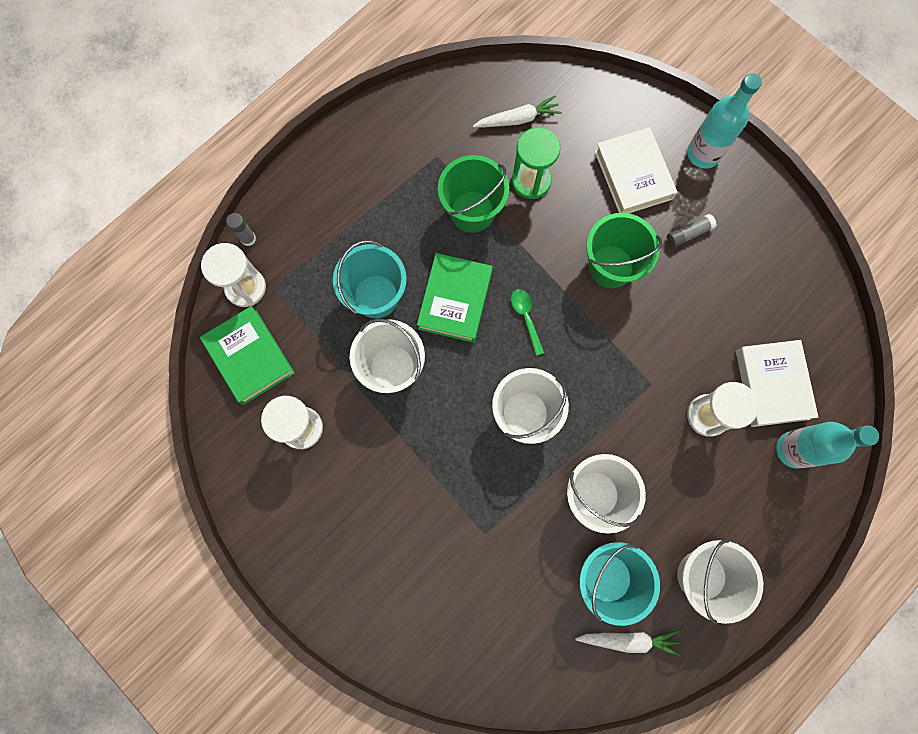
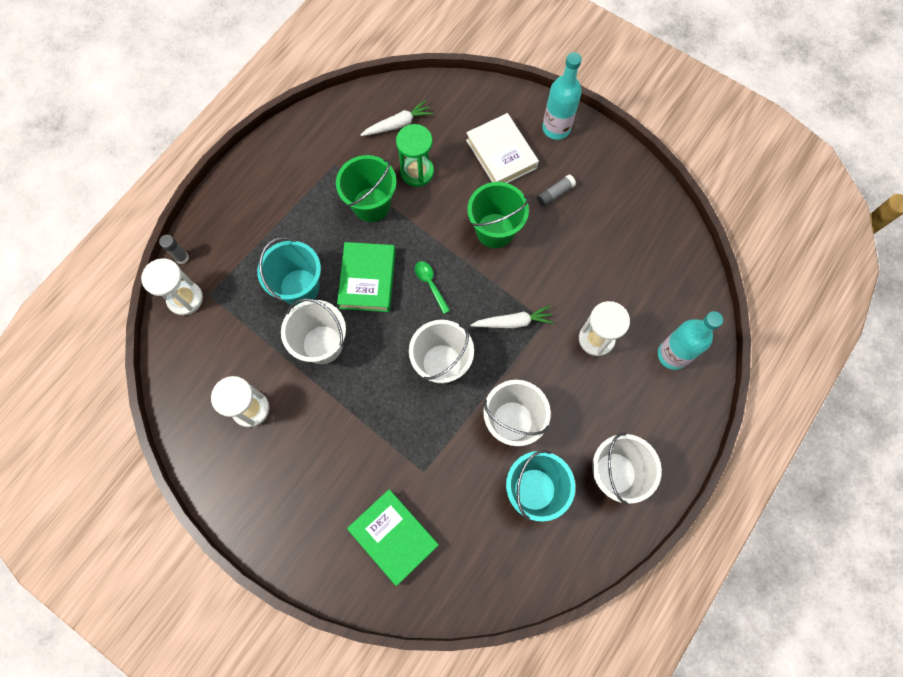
camera: 10 degrees left, 5 degrees down
(250, 357) = (197, 356): green book -> green book (394, 536)
(628, 640) = (561, 539): white carrot -> white carrot (513, 322)
(772, 385) = (645, 304): white book -> none

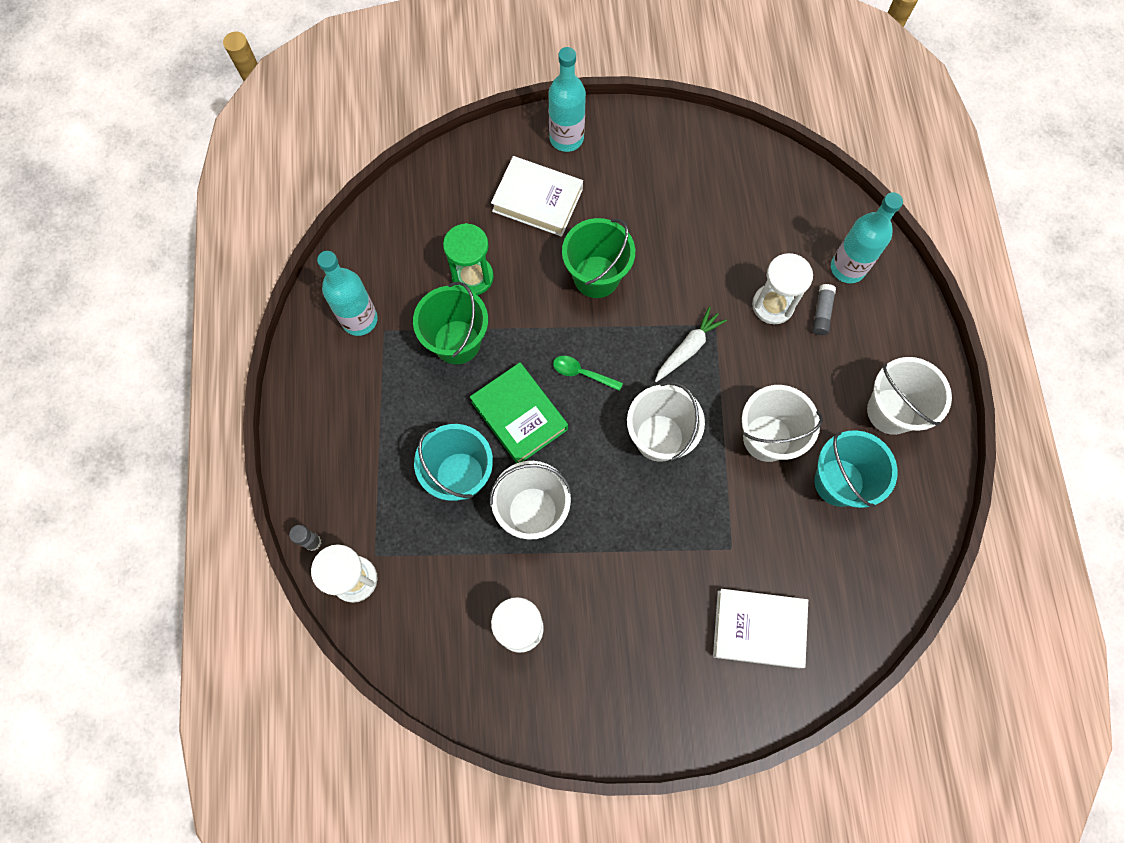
camera: 40 degrees left, 0 degrees up
(326, 146) = (359, 319): none -> turquoise bottle
(394, 536) = (758, 629): green book -> white book
(398, 124) = (412, 244): white carrot -> none
(555, 194) = (620, 201): grey glue stick -> grey glue stick (821, 313)

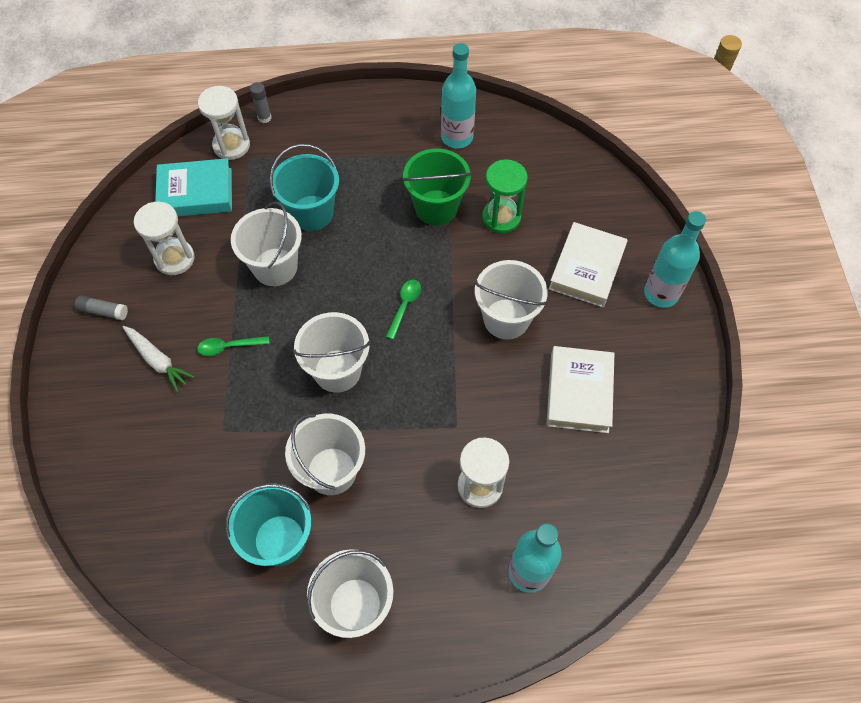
camera: 90 degrees right, 10 degrees down
(425, 615) = (196, 193): none -> turquoise book
(519, 416) = (364, 256): green book -> none
(596, 277) = (506, 319): green bucket -> white bucket
(634, 552) = (229, 347): none -> green spoon
(688, 348) = (430, 400): white carrot -> white carrot (158, 361)
(758, 629) = (143, 451): white book -> white book (579, 392)
(821, 313) = (472, 537): grey glue stick -> grey glue stick (103, 311)

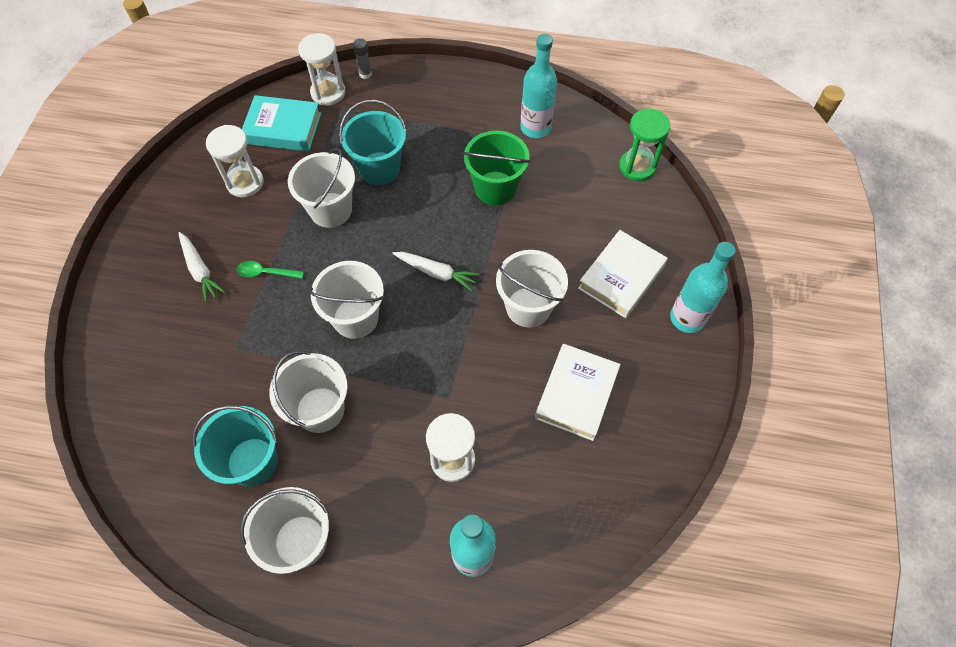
camera: 15 degrees right, 0 degrees up
(103, 311) = (168, 215): grey glue stick -> none
(404, 306) = (436, 273): green spoon -> white carrot
(501, 217) = (553, 211): green hourglass -> green hourglass (637, 167)

